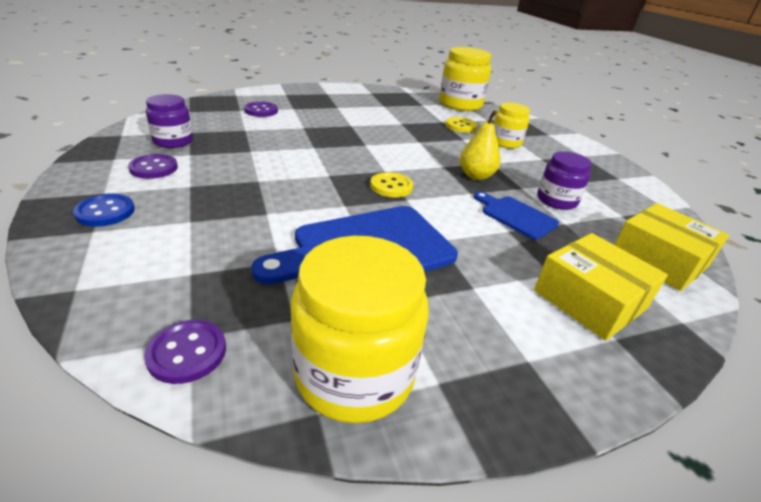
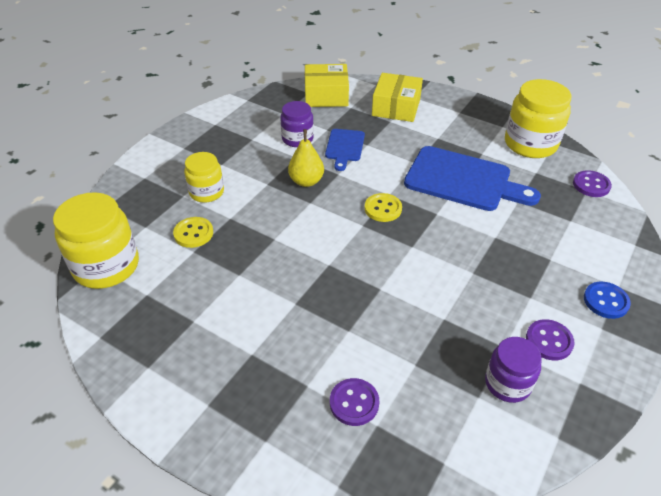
camera: 125 degrees left, 10 degrees up
(658, 260) = (326, 95): yellow box -> yellow box turned 75 degrees clockwise

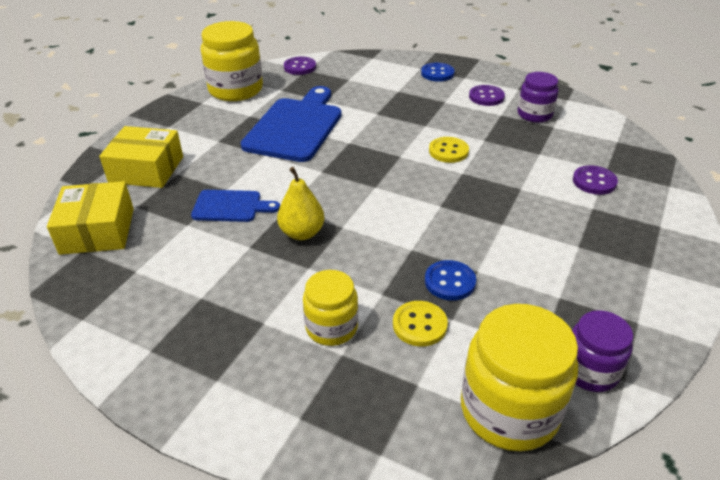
camera: 95 degrees left, 5 degrees down
(231, 255) = (450, 282): none -> blue button
(297, 139) = (207, 249): purple jar -> purple jar (590, 371)
(383, 209) = (347, 174): yellow button -> yellow button (448, 151)

